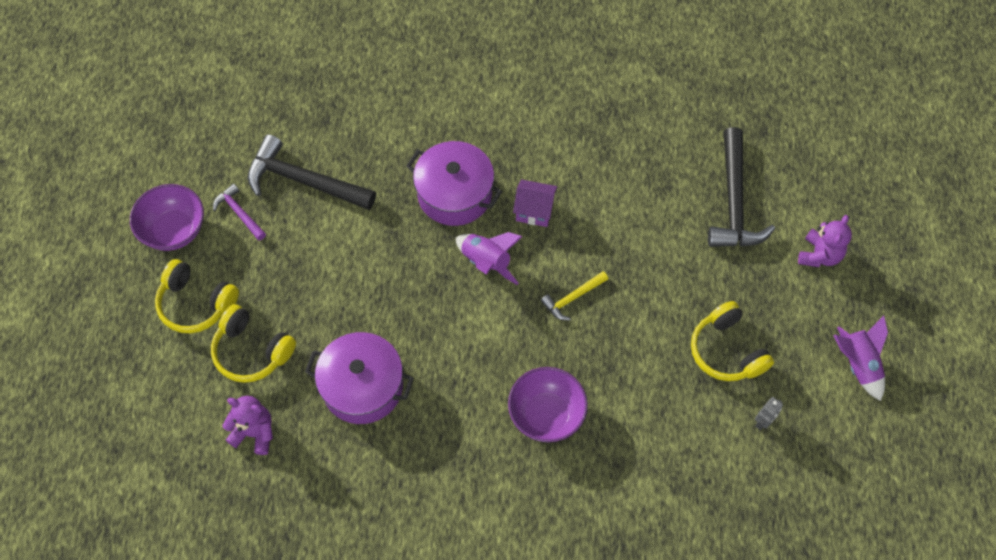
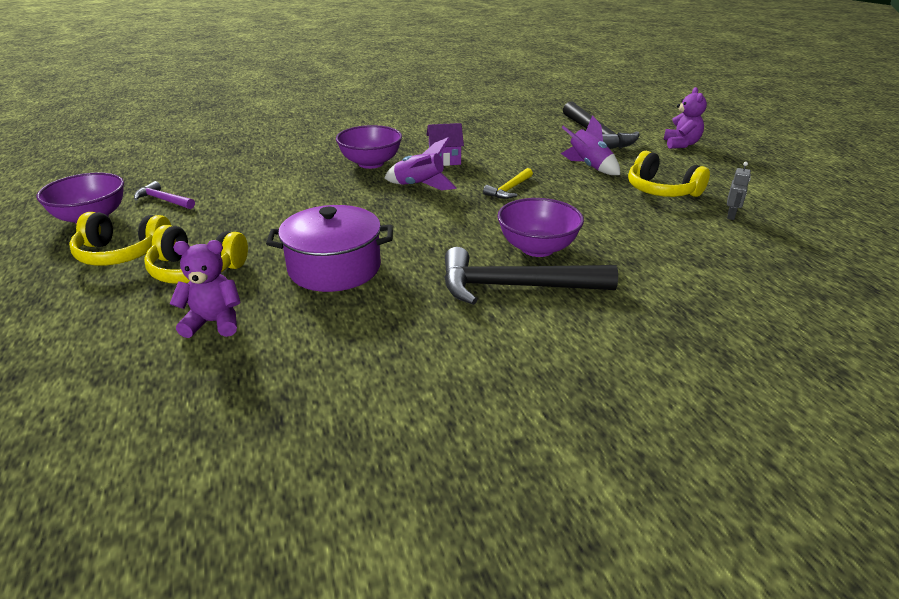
camera: 20 degrees left, 30 degrees down
(304, 181) = (226, 177): black hammer -> black hammer (515, 287)
(454, 194) = (371, 163): purple pot -> purple bowl
(857, 364) = (767, 179): purple rocket -> purple rocket (589, 166)

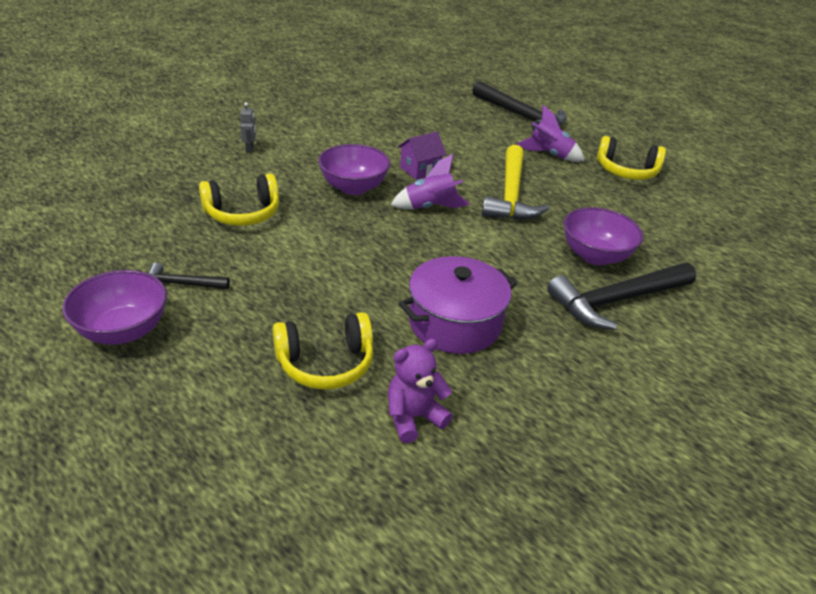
camera: 30 degrees left, 5 degrees up
(122, 254) = (220, 366): yellow headphones -> yellow headphones (243, 213)
(163, 200) = (181, 284): purple hammer -> black hammer
(509, 189) = (511, 195): yellow hammer -> yellow hammer, size x1.97
(681, 144) = (595, 116): purple teddy bear -> none
(731, 216) = (695, 188): grey robot -> grey robot (250, 149)

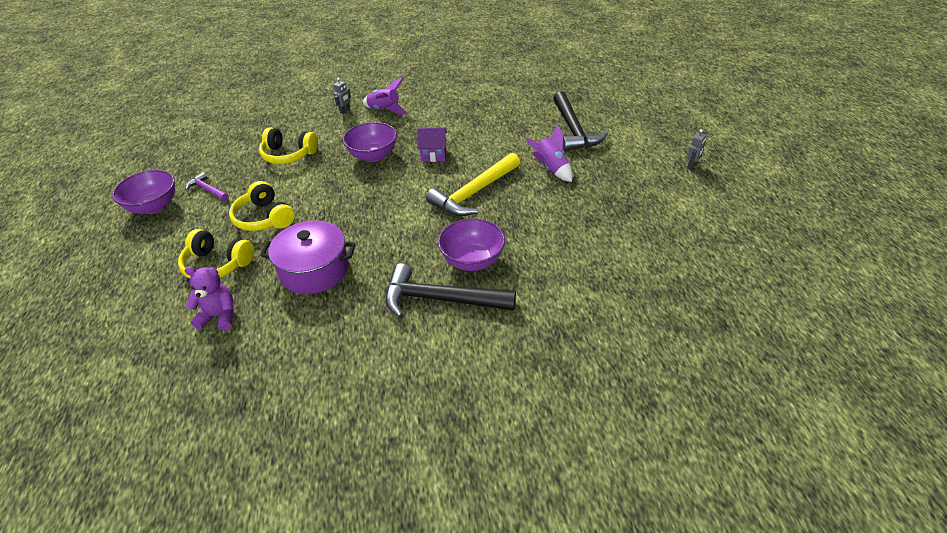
camera: 40 degrees right, 5 degrees up
(181, 284) = (207, 190): black hammer -> purple hammer
(430, 207) = (404, 185): purple rocket -> purple rocket (384, 110)
(626, 171) = (600, 201): yellow headphones -> yellow headphones (264, 218)
(653, 125) = (691, 166): none -> grey robot

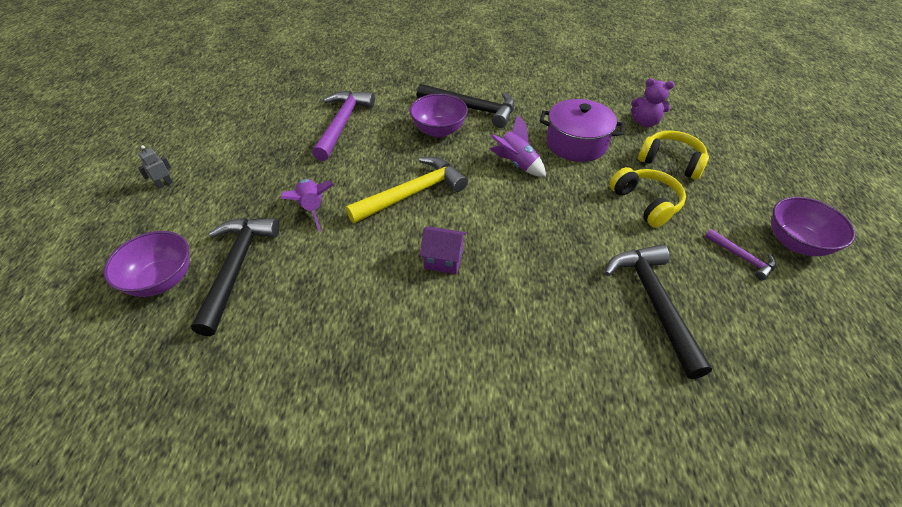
camera: 170 degrees left, 5 degrees up
(288, 155) = (654, 303): yellow headphones -> black hammer
(345, 111) = (583, 408): grey robot -> none
(373, 156) = (526, 275): purple bowl -> purple bowl (162, 280)
(384, 110) = (507, 390): purple rocket -> purple rocket (516, 164)
(585, 250) = (342, 124): none -> purple hammer

